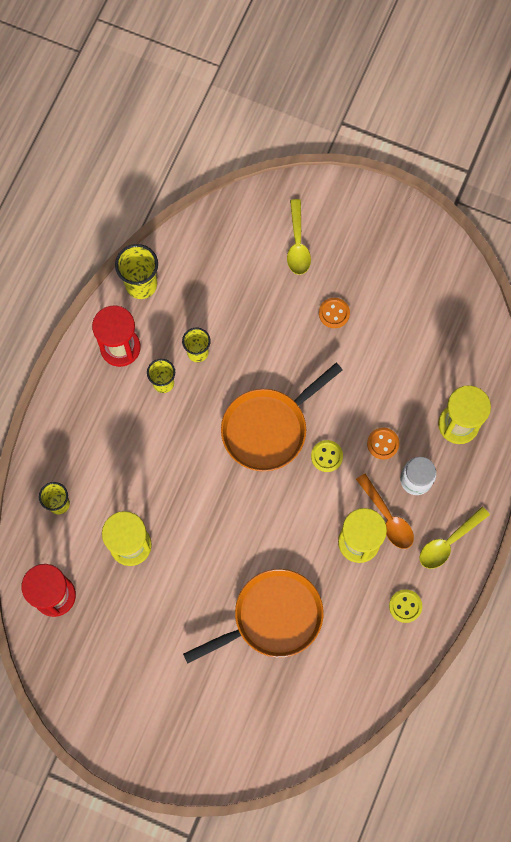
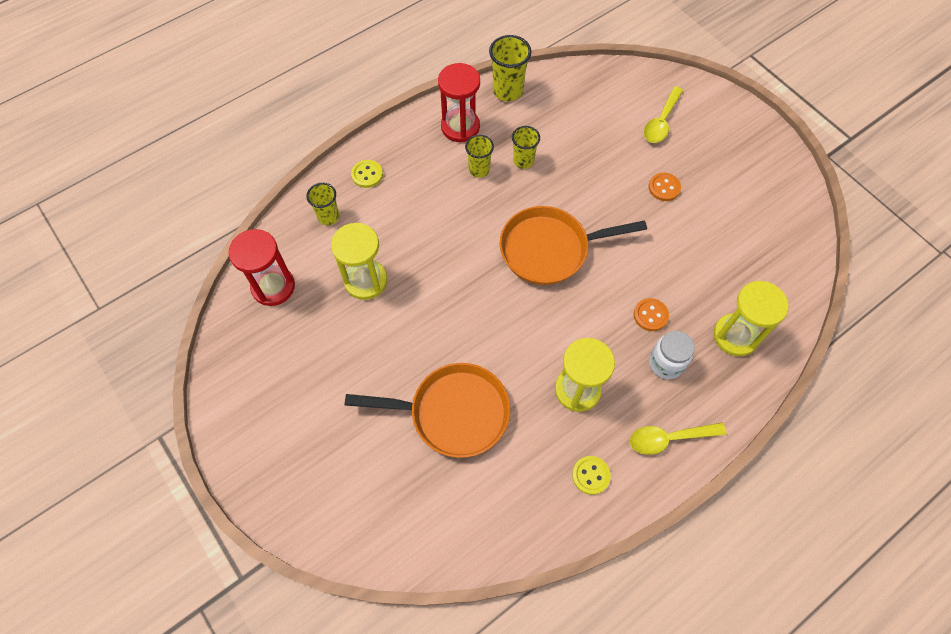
camera: 30 degrees right, 10 degrees down
(326, 456) = (590, 299): yellow button -> yellow button (367, 174)
(387, 517) = (619, 382): orange spoon -> none

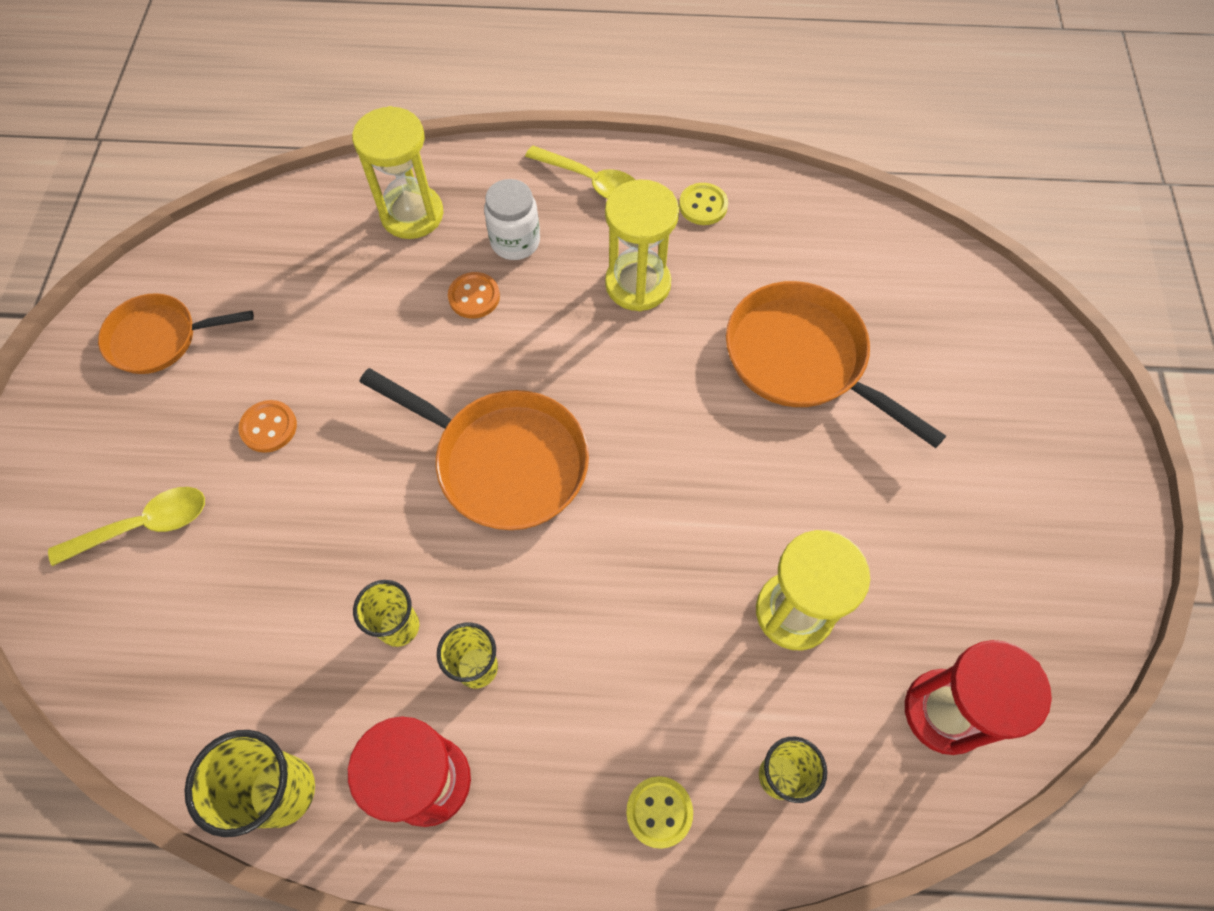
camera: 140 degrees left, 0 degrees up
(759, 185) = (160, 338): none -> orange pan

